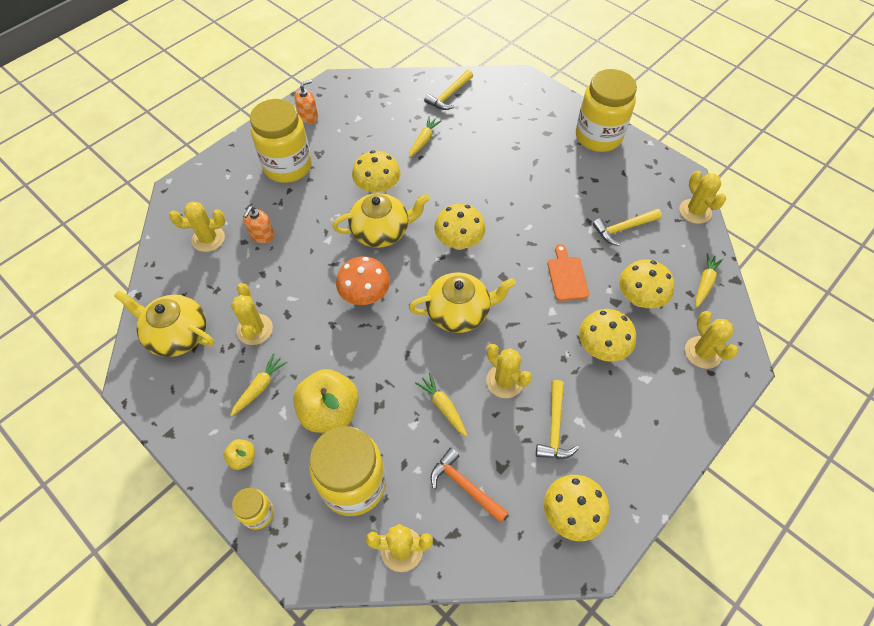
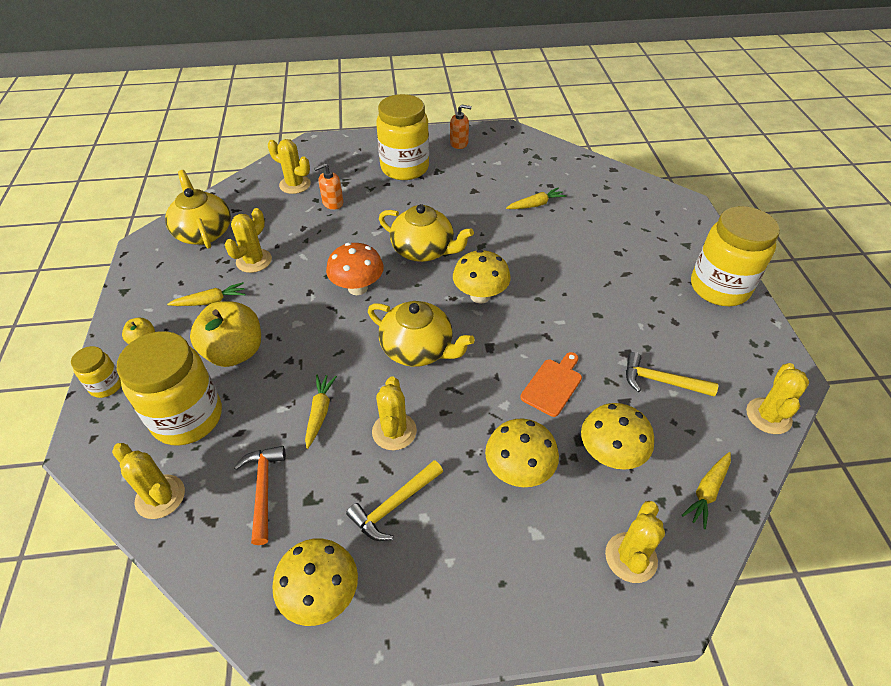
camera: 40 degrees right, 10 degrees down
(378, 189) = (456, 219): yellow mushroom -> none
(449, 95) = (597, 183): yellow hammer -> none
(704, 283) = (707, 491): yellow carrot -> yellow carrot turned 150 degrees clockwise

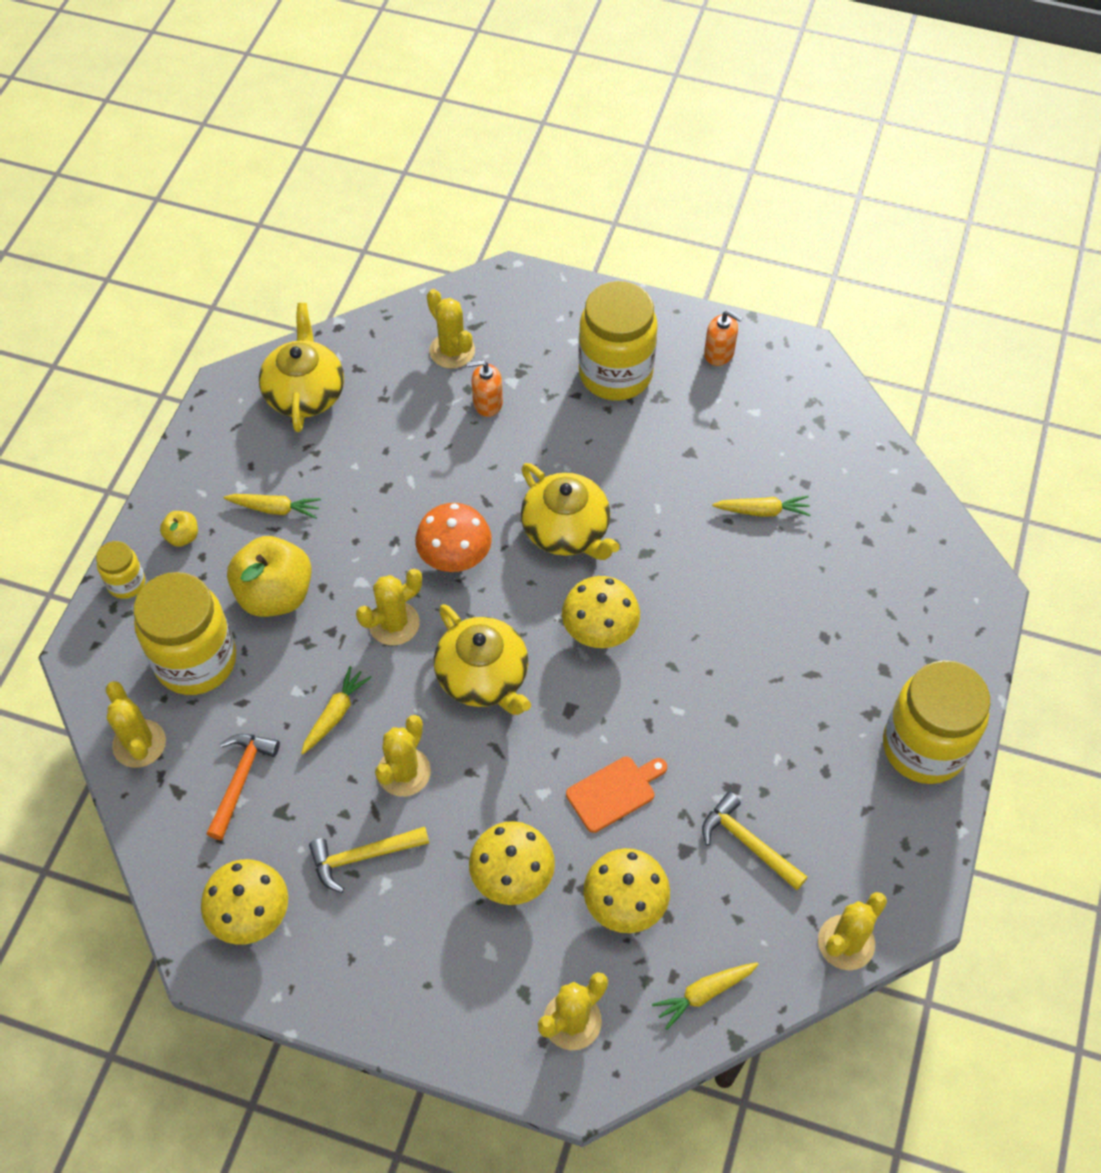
camera: 25 degrees right, 10 degrees up
(254, 261) = (348, 465): yellow cactus -> yellow cactus (394, 623)

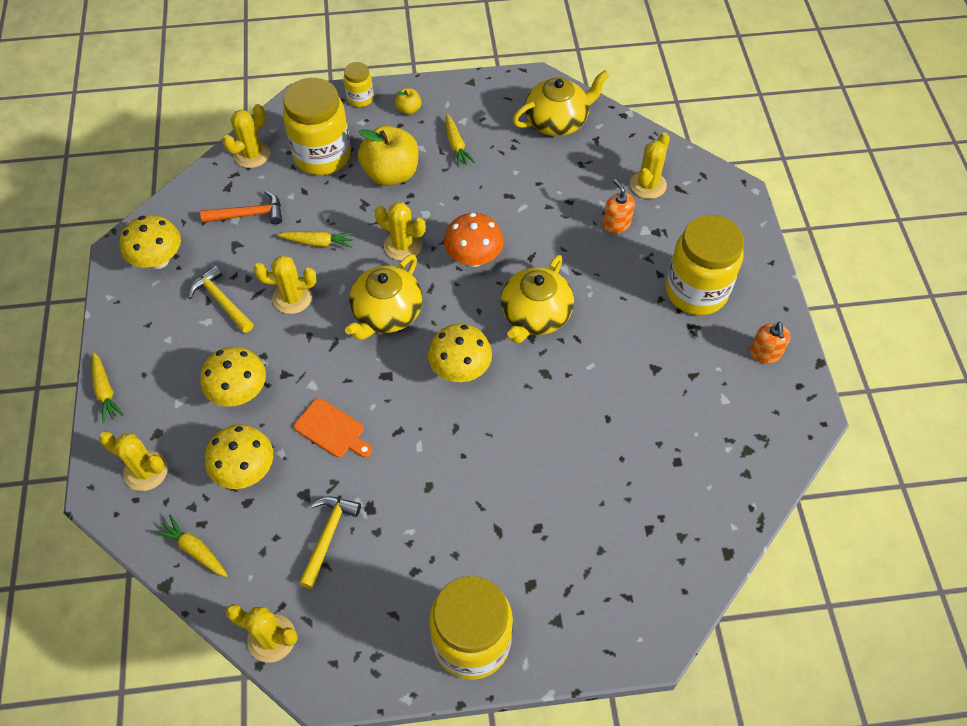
camera: 65 degrees right, 0 degrees up
(762, 511) = (631, 439): yellow carrot -> yellow carrot (105, 391)

